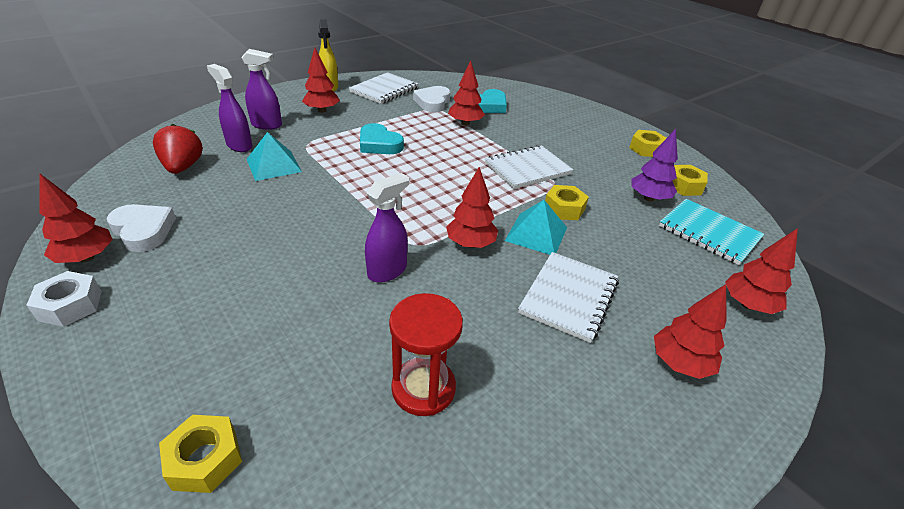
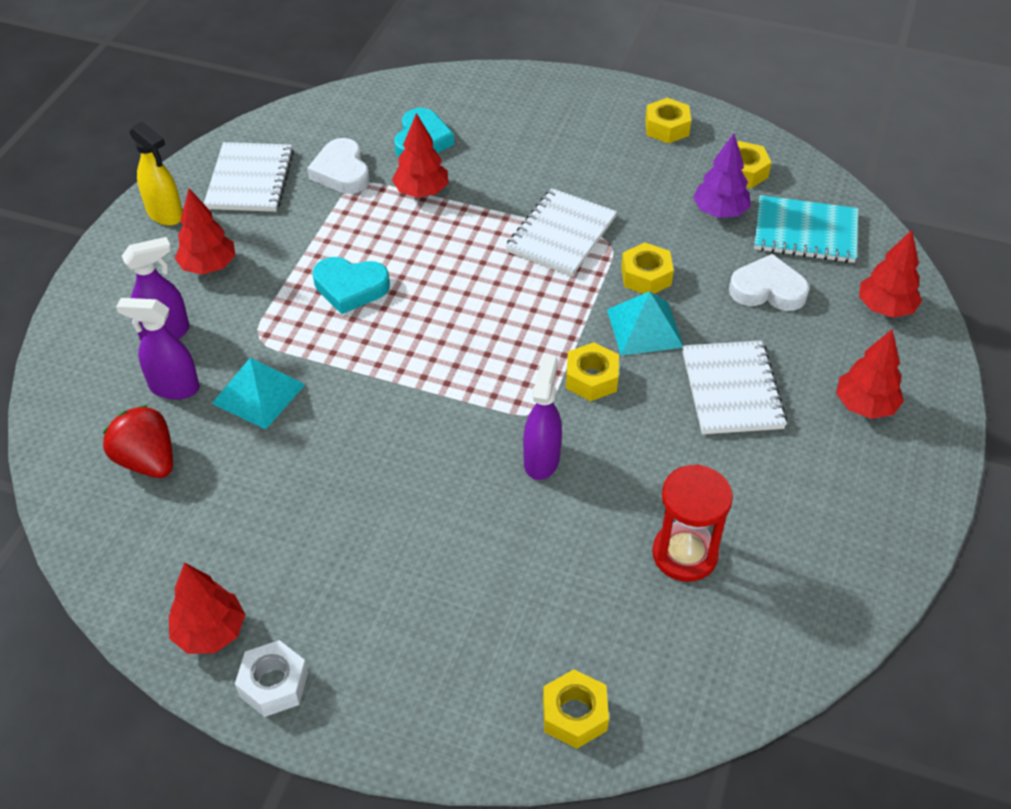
camera: 30 degrees left, 10 degrees up
(143, 230) = (226, 567): white heart -> white heart (767, 290)
(471, 244) = (591, 378): red tree -> yellow nut

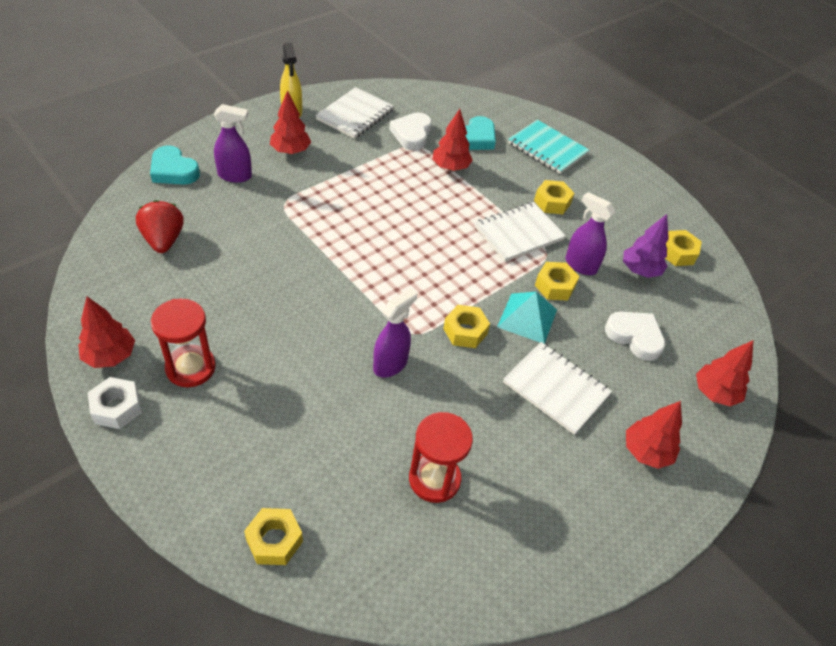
camera: 25 degrees right, 0 degrees up
(174, 388) = (213, 207): purple spray bottle -> purple spray bottle (580, 265)
(258, 394) = (256, 235): turquoise pyramid -> none
(320, 590) = (190, 368): none -> red hourglass
(350, 288) = (361, 202): turquoise heart -> turquoise heart (173, 170)
(667, 128) = (644, 201): yellow nut -> yellow nut (552, 202)
(732, 390) = (556, 389): white notebook -> white notebook turned 75 degrees counterclockwise
(805, 232) = (693, 313): turquoise notebook -> turquoise notebook (547, 149)

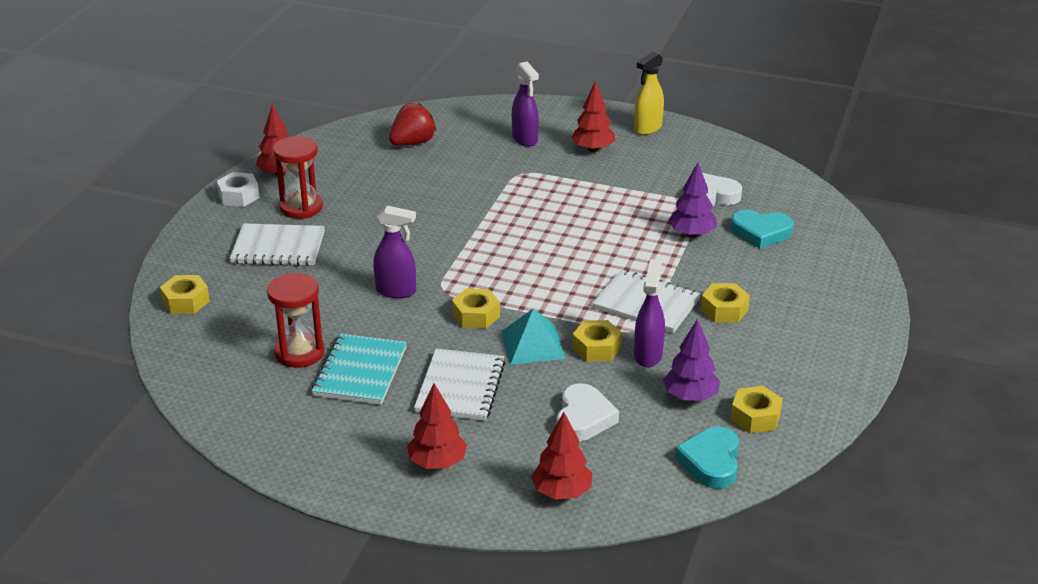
camera: 65 degrees right, 15 degrees down
(173, 170) = (494, 113): turquoise heart -> turquoise heart (711, 462)
(355, 115) = (693, 158): white notebook -> white notebook (278, 247)
(450, 167) = (692, 234): red tree -> purple tree
(547, 149) = (812, 280): turquoise notebook -> turquoise notebook (360, 372)

